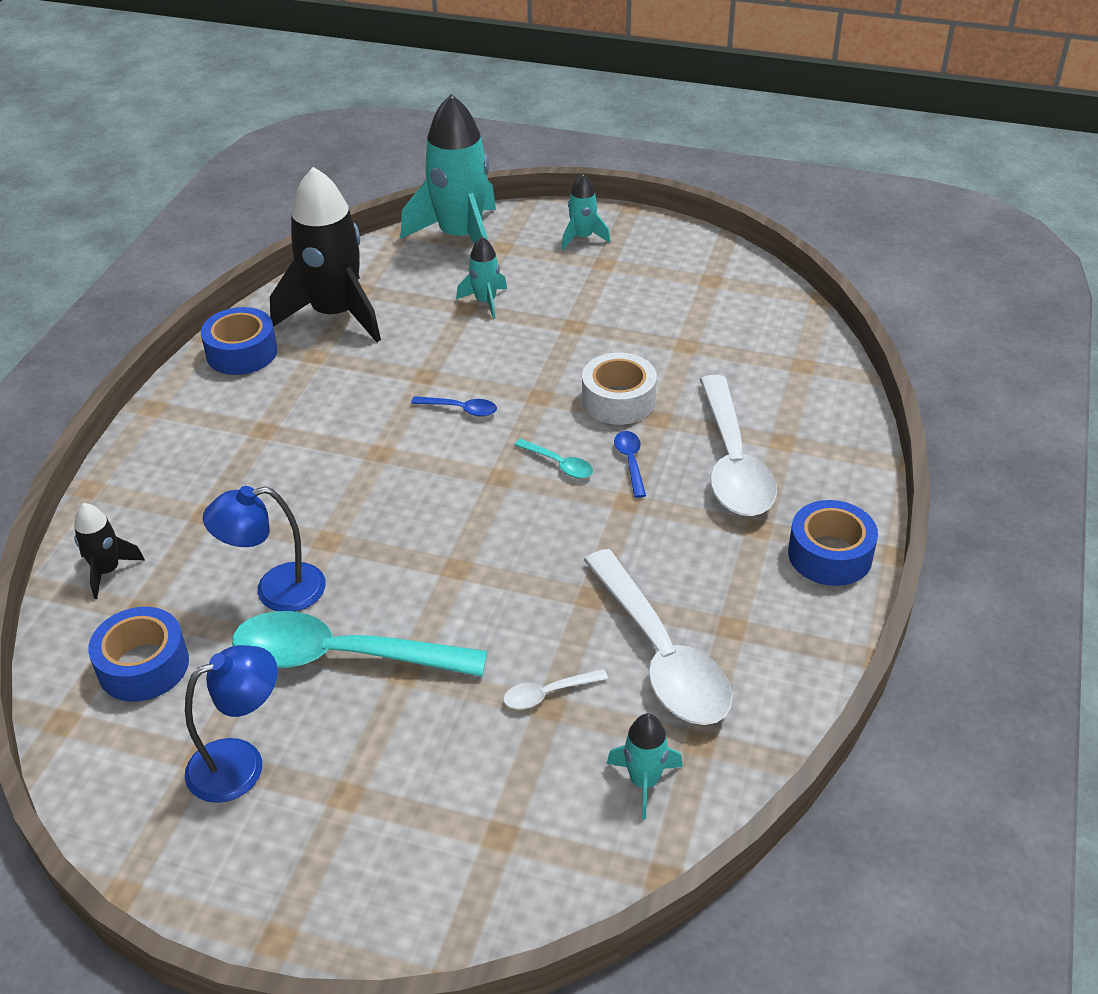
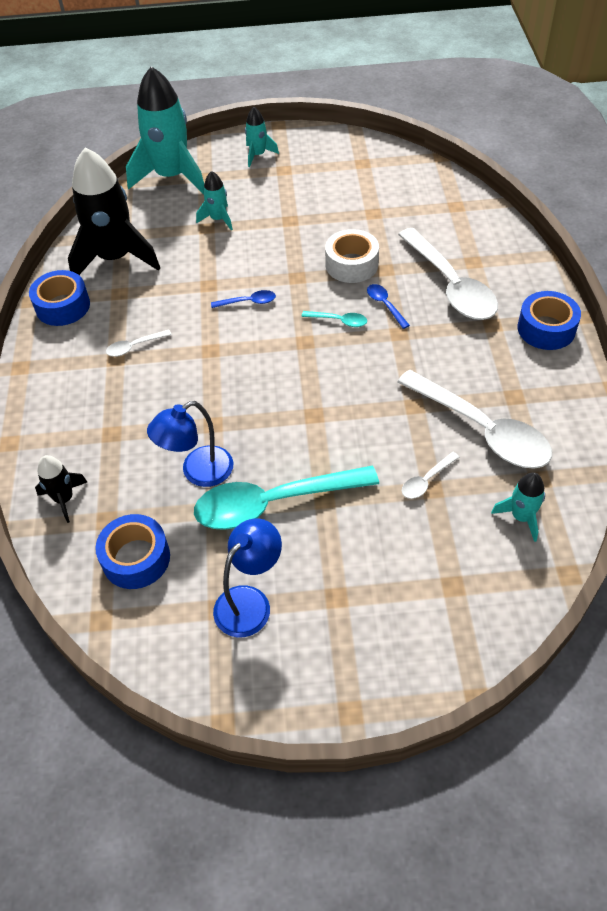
camera: 20 degrees left, 10 degrees up
(293, 422) = (134, 347): none -> white spoon

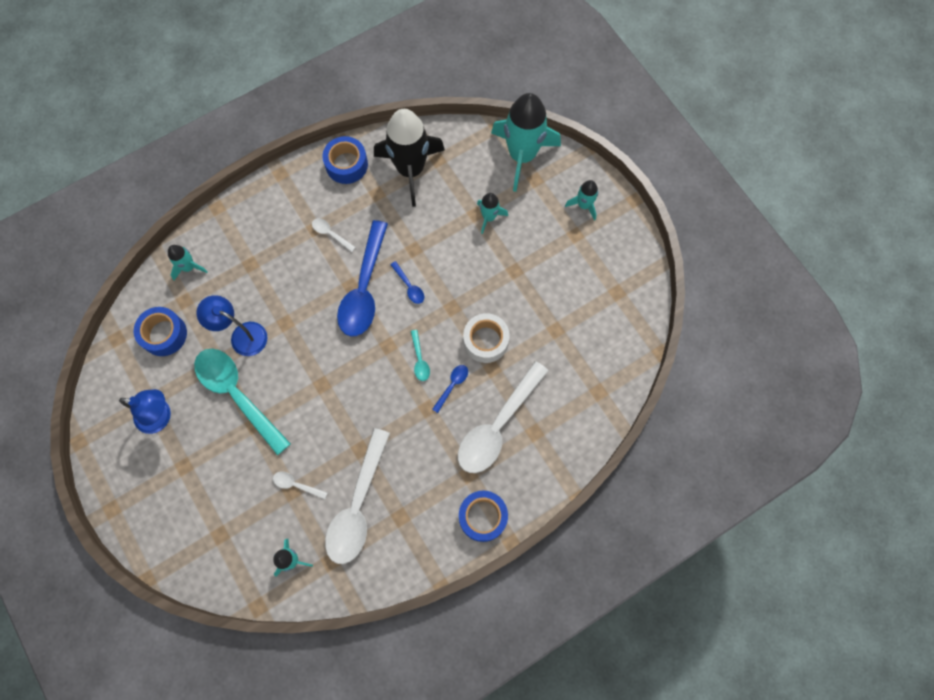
camera: 60 degrees right, 20 degrees up
(64, 499) = (189, 267): black rocket -> turquoise rocket
(223, 339) = (364, 288): none -> blue spoon

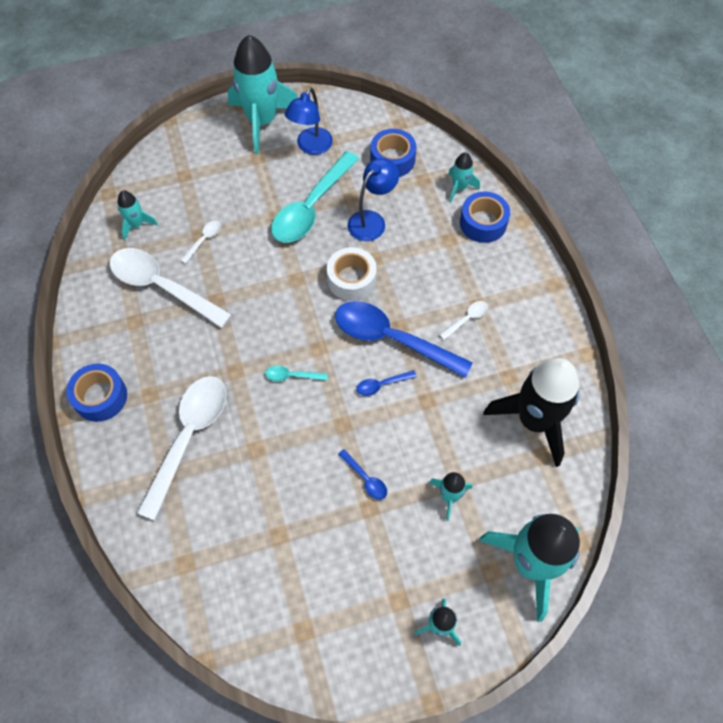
camera: 105 degrees right, 10 degrees down
(133, 477) = (262, 121): none -> turquoise rocket
(237, 394) = (311, 207): turquoise spoon -> turquoise spoon turned 150 degrees clockwise
(346, 164) = (554, 352): blue tape -> blue tape (483, 223)
(452, 385) = (251, 402): blue spoon -> blue spoon (365, 479)
(485, 341) = (291, 450): white tape -> white tape (351, 279)
(497, 426) = (189, 437): white spoon -> white spoon turned 60 degrees clockwise

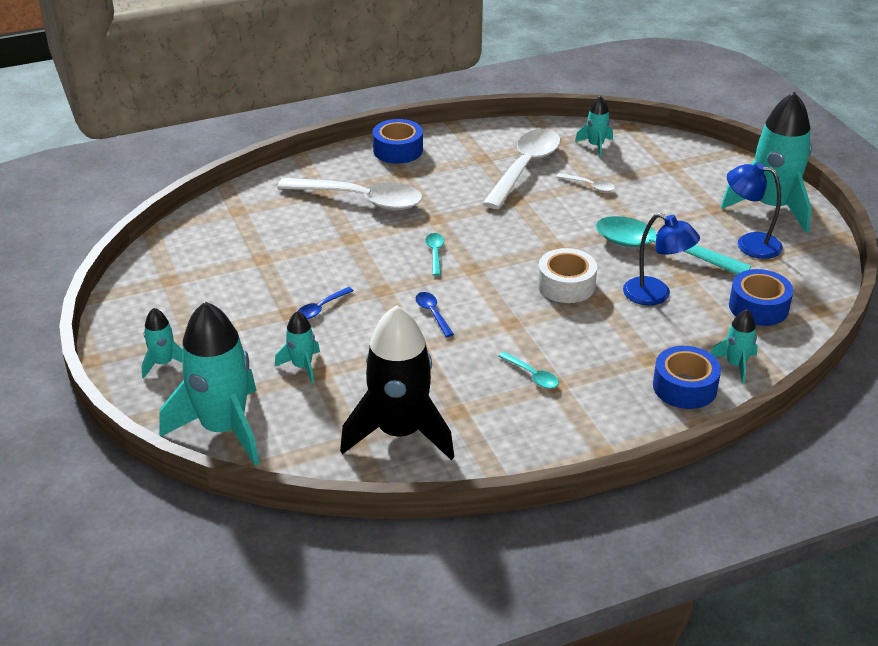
camera: 85 degrees right, 25 degrees down
(391, 339) = (492, 318): blue spoon -> none
(467, 319) = (532, 375): white spoon -> turquoise spoon

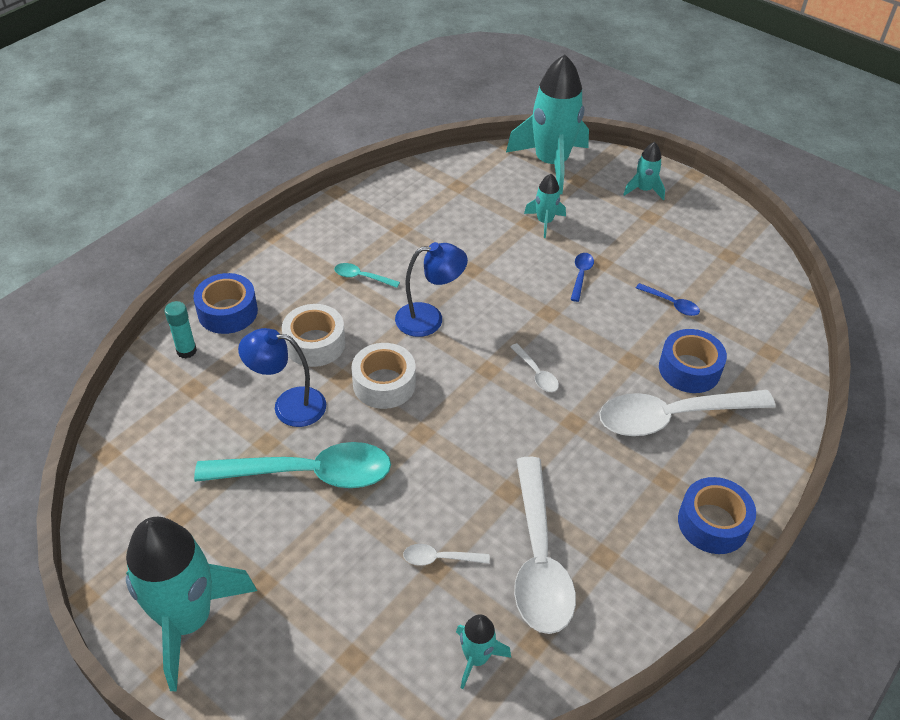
camera: 150 degrees right, 10 degrees up
(400, 433) = (431, 200): black rocket -> none
(432, 313) = (485, 305): blue spoon -> blue spoon (671, 304)
(435, 253) = (536, 374): turquoise spoon -> white spoon
(610, 333) = (315, 343): none -> white tape
(735, 365) = (186, 351): turquoise rocket -> turquoise glue stick
(749, 244) = (204, 530): blue lamp -> blue lamp (429, 319)
(758, 307) = (176, 431): blue tape -> blue tape (689, 369)

